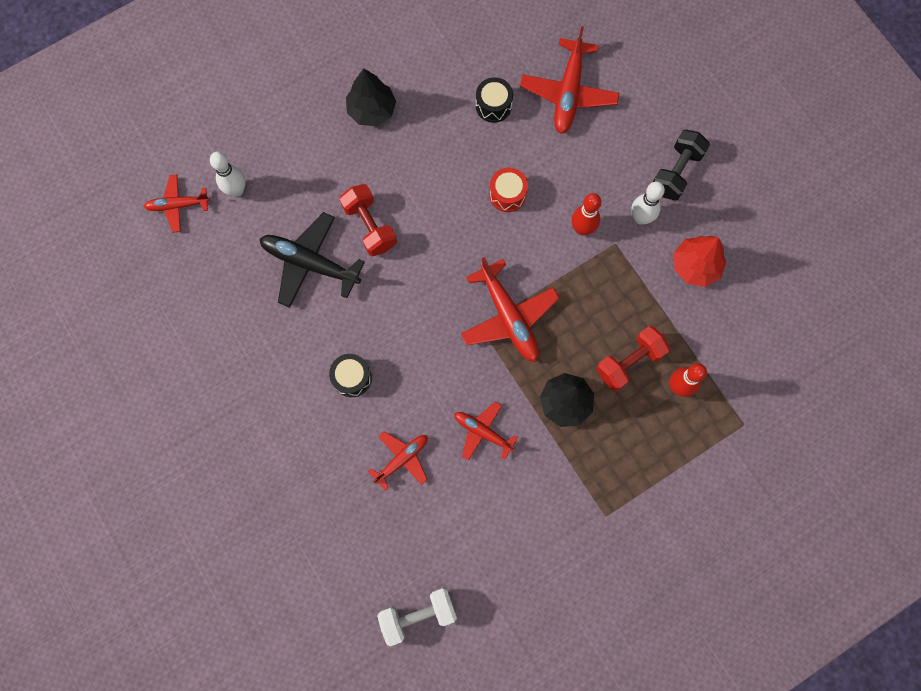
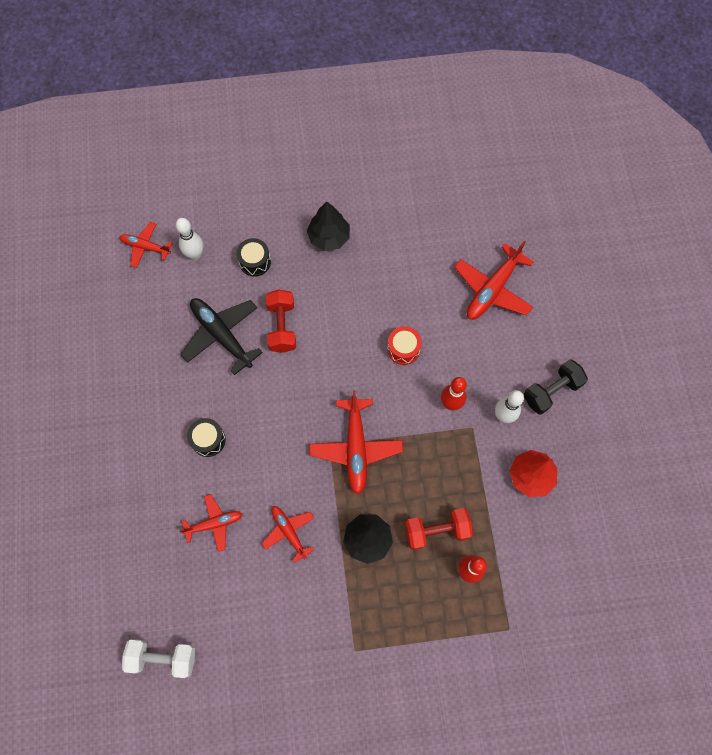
camera: 25 degrees right, 5 degrees down
(493, 105) = (426, 274): black drum -> black drum (255, 262)

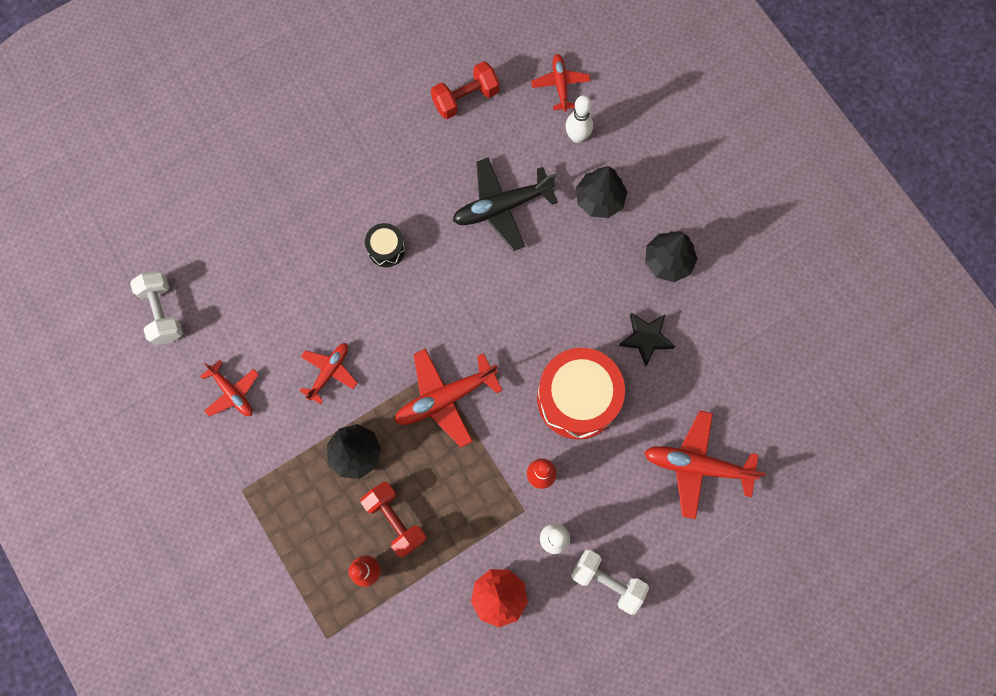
camera: 65 degrees right, 5 degrees up
(214, 523) = (306, 296): red plane -> red plane (232, 393)
(221, 335) = (502, 207): black plane -> black plane turned 135 degrees counterclockwise
(255, 262) = (599, 199): black drum -> black tree
(282, 326) = (541, 262): red dumbbell -> red dumbbell (465, 98)
(380, 279) = (646, 338): none -> black star
(403, 349) = (577, 399): red drum -> red drum, size x2.09
(551, 391) = (607, 581): black dumbbell -> white dumbbell

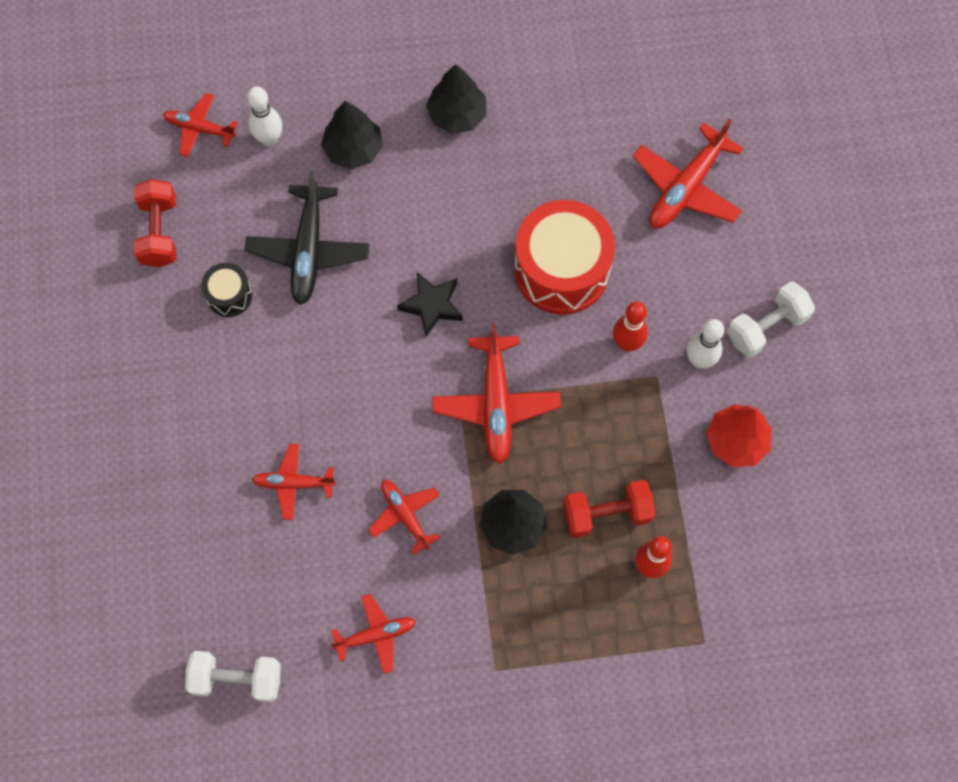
camera: 65 degrees left, 5 degrees down
(319, 282) = (293, 483): none -> red plane
(386, 249) = (292, 393): black drum -> black drum (229, 295)
(646, 338) = (529, 174): black star -> black star (432, 305)

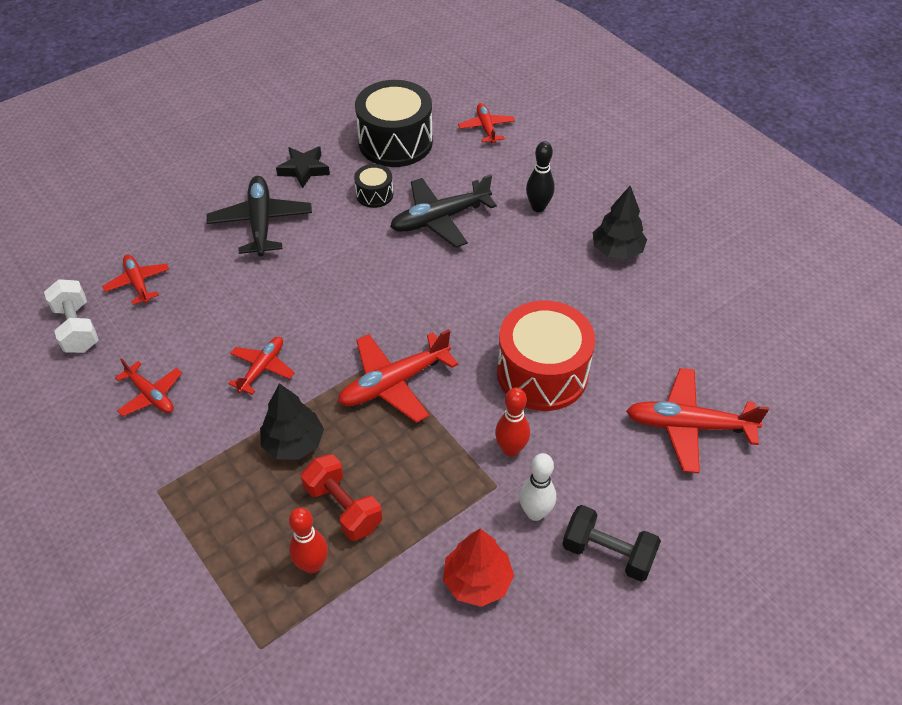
camera: 60 degrees right, 20 degrees down
(159, 232) = (395, 142): red dumbbell -> black drum
(196, 430) = (261, 222): none -> black plane
(269, 139) = (508, 163): white bowling pin -> none
(293, 483) = (251, 291): red plane -> red plane (138, 283)
(353, 149) = (538, 207): black tree -> black bowling pin
(432, 305) = (449, 306): black star -> black star (304, 169)
(766, 327) = (608, 553): white dumbbell -> black dumbbell

